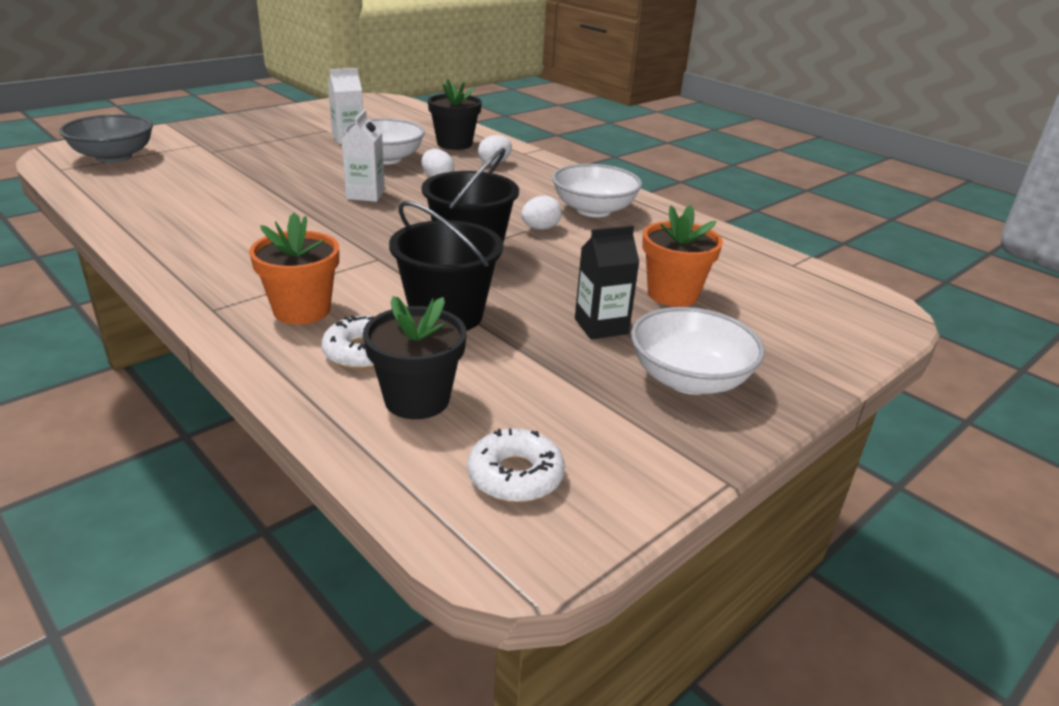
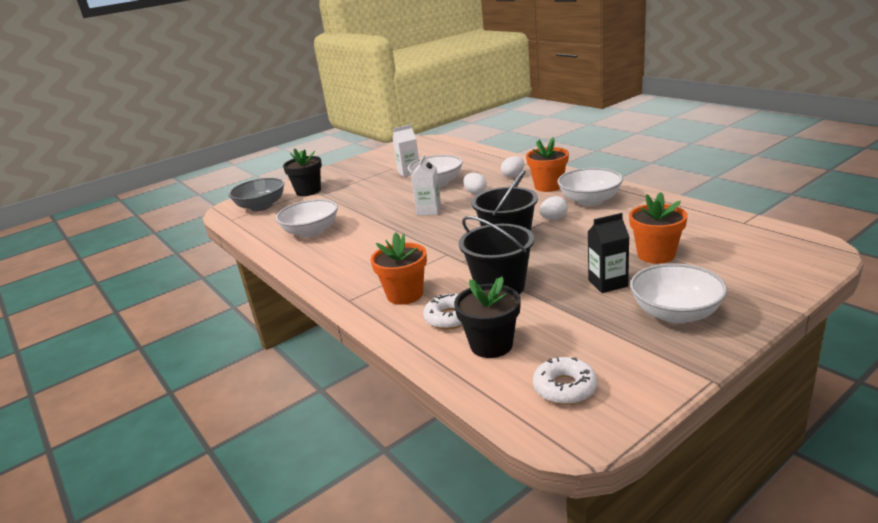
camera: 10 degrees right, 5 degrees down
(181, 202) = (311, 232): none -> white bowl
(454, 144) = (482, 165): black flower pot -> black flower pot (308, 191)
(540, 184) = (548, 186): none -> orange flower pot

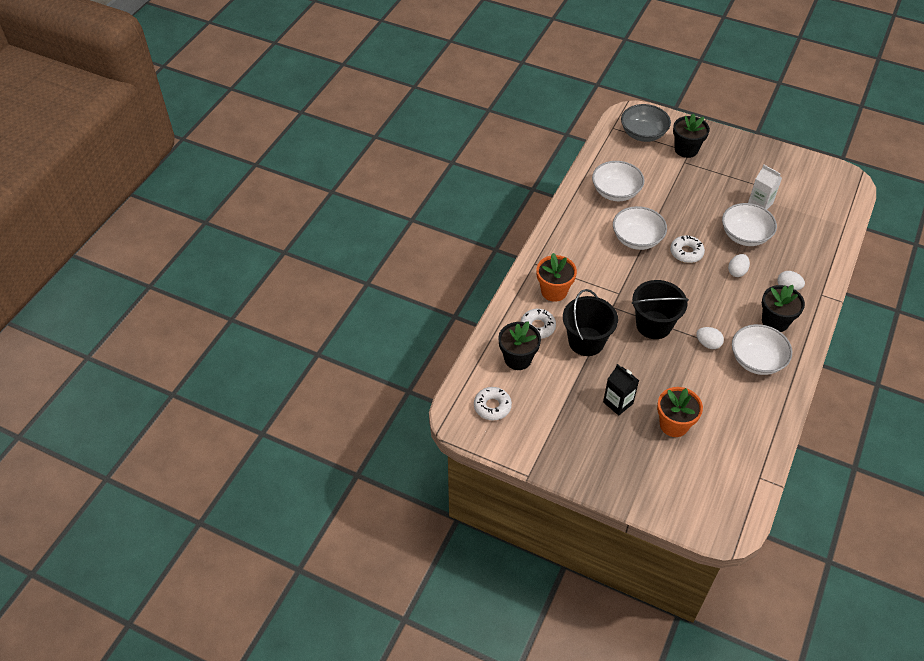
camera: 60 degrees right, 25 degrees up
(429, 210) = (686, 252): white carton -> white donut
(548, 186) = (775, 321): orange flower pot -> black flower pot
(675, 313) = (594, 448): white bowl -> white bowl (637, 239)

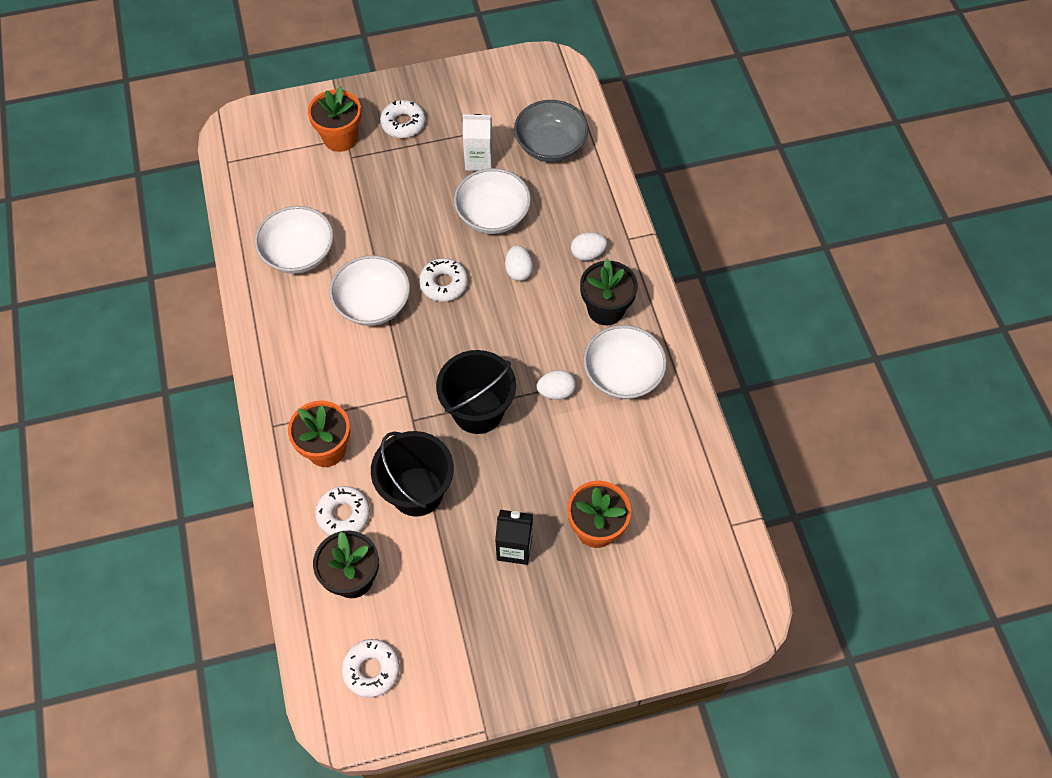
camera: 40 degrees left, 10 degrees up
(643, 134) = (272, 147): grey bowl -> grey bowl (550, 146)
(686, 149) = (340, 138): black flower pot -> orange flower pot
(729, 161) = (403, 123): none -> white donut

